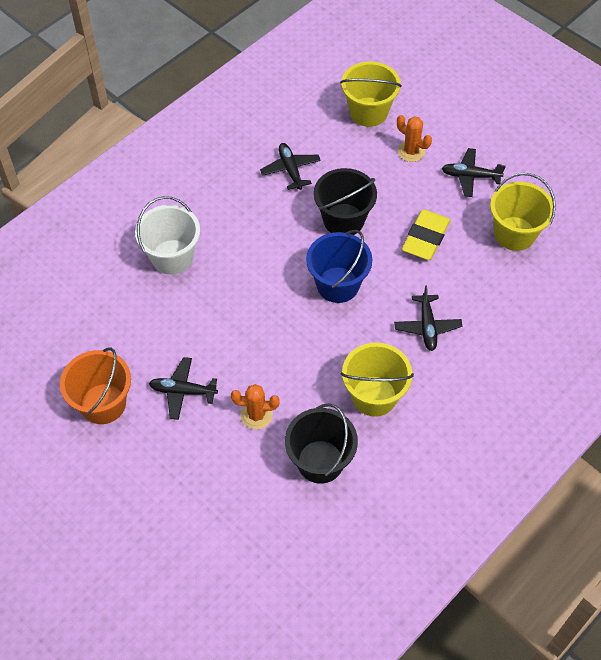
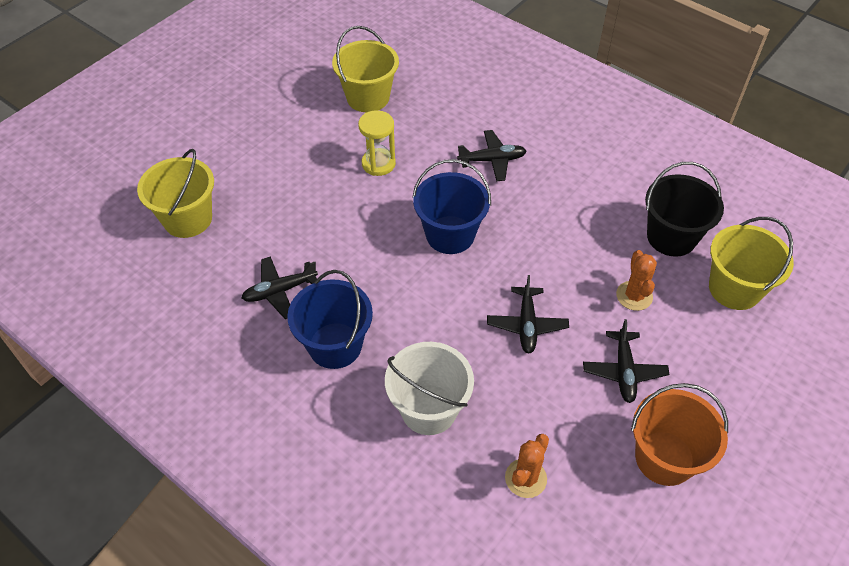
camera: 95 degrees left, 5 degrees down
(236, 203) = (335, 345): none -> blue bucket
(343, 220) = (357, 234): black bucket -> none
(374, 396) = (584, 198): yellow bucket -> yellow bucket (734, 289)
(411, 151) = (254, 178): orange cactus -> orange cactus (525, 478)
(425, 238) = (378, 164): yellow eraser -> yellow hourglass
(470, 176) = (292, 129): black plane -> black plane (526, 324)

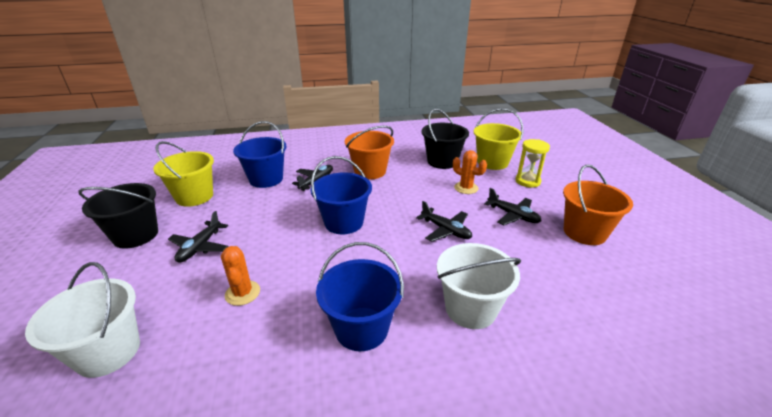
camera: 50 degrees left, 20 degrees down
(188, 219) = (108, 352): yellow bucket -> white bucket
(280, 291) = (270, 332): black plane -> black plane (200, 247)
(286, 115) = (136, 235): none -> black bucket
(378, 164) = (247, 220): yellow hourglass -> yellow hourglass (527, 181)
(450, 119) = (266, 179): none -> blue bucket
(525, 478) = (565, 293): orange cactus -> orange cactus (242, 293)
(565, 187) = (370, 171): none -> orange bucket

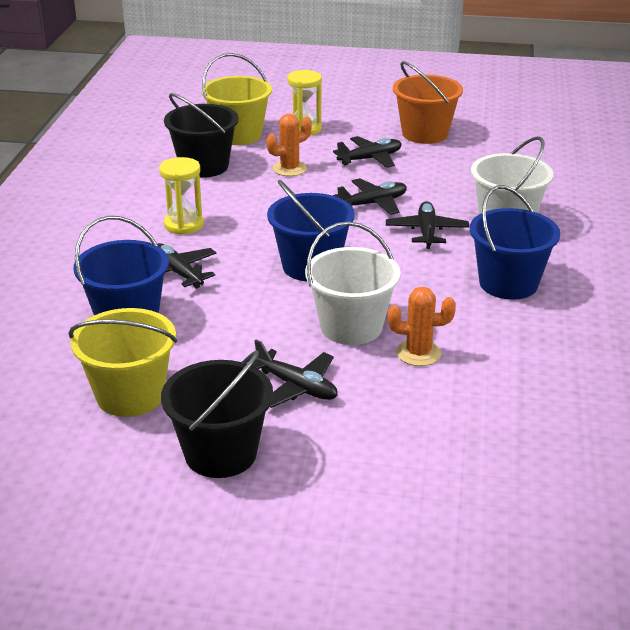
camera: 70 degrees left, 0 degrees up
(108, 352) = (479, 451): white bucket -> white bucket (351, 327)
(370, 171) = (184, 225): orange bucket -> yellow hourglass
(421, 264) = (426, 232): none -> black plane

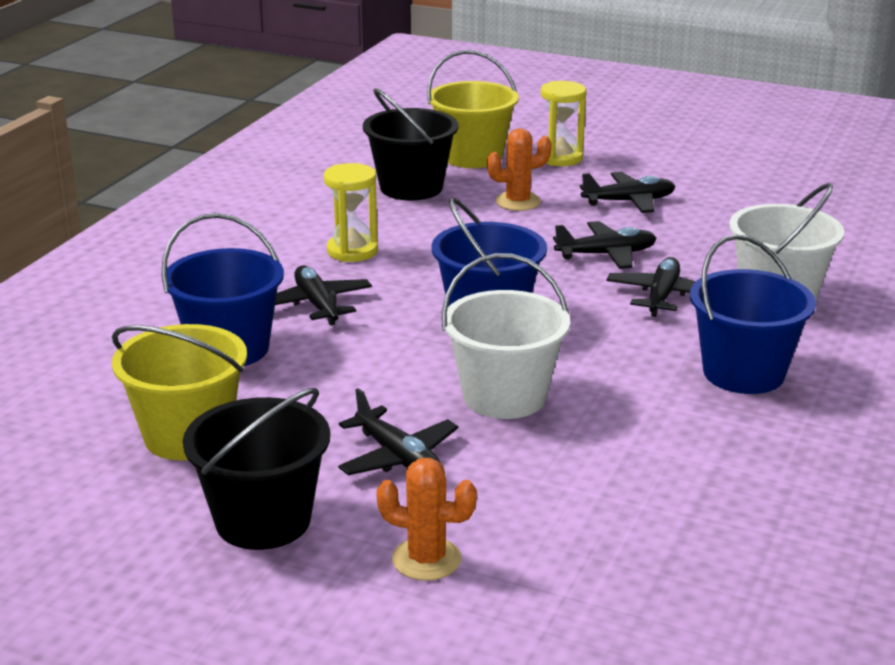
camera: 15 degrees right, 5 degrees down
(418, 353) = (578, 441): orange cactus -> orange cactus (426, 559)
(425, 134) = (717, 179): orange bucket -> none

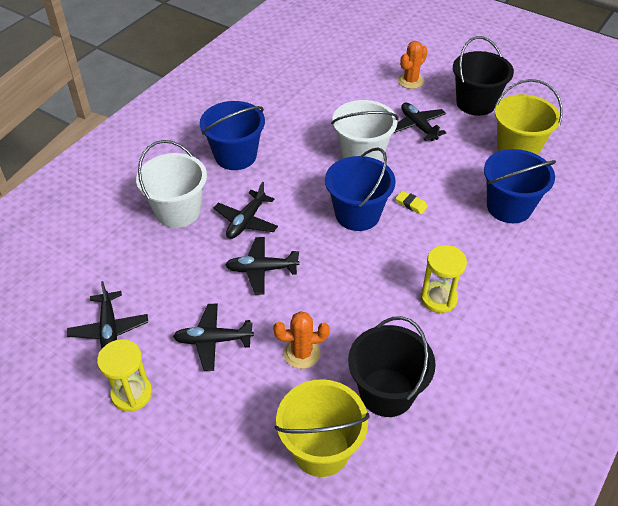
camera: 170 degrees left, 20 degrees up
(317, 305) = (460, 240): black plane -> black plane (109, 328)
(400, 337) = (411, 204): none -> yellow eraser
(426, 559) = (410, 81): orange cactus -> orange cactus turned 75 degrees counterclockwise
(560, 158) = (239, 432): yellow hourglass -> yellow hourglass (132, 394)

